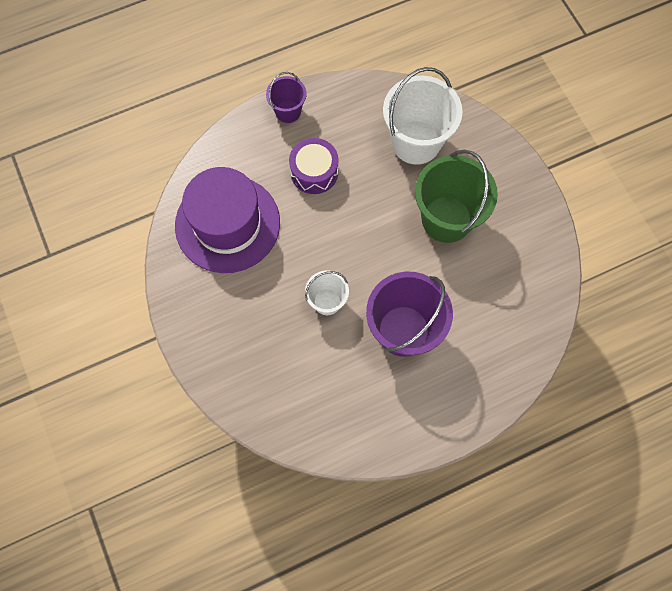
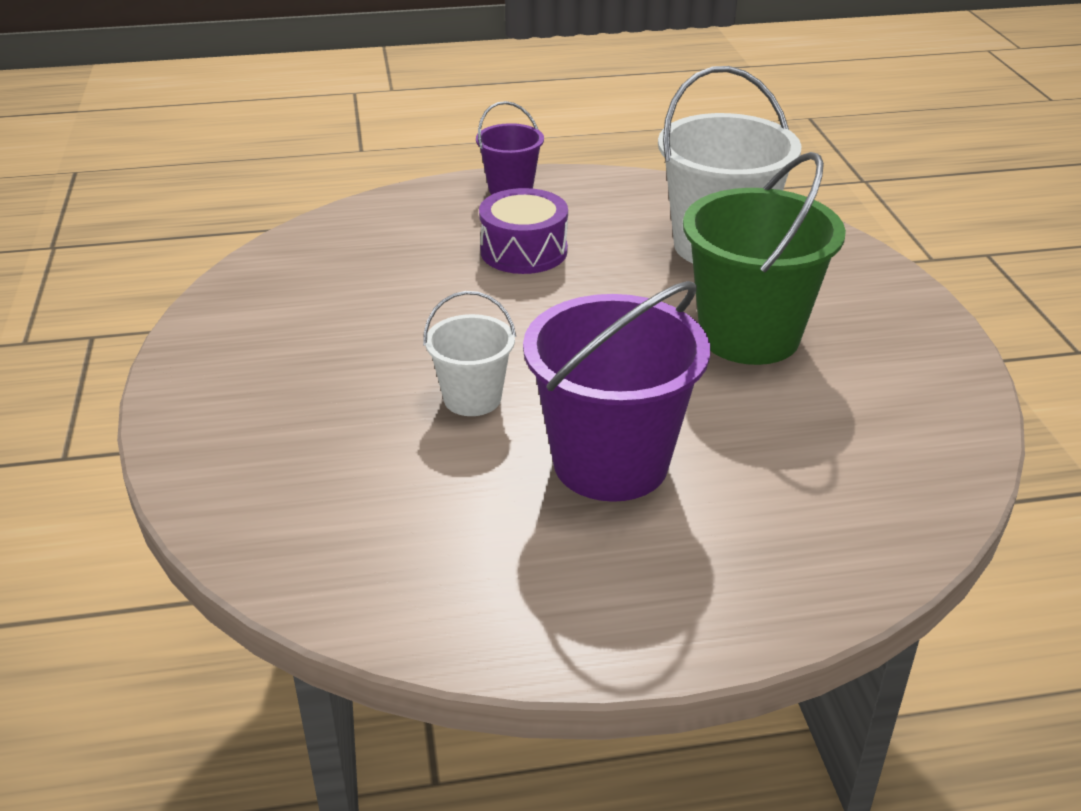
camera: 15 degrees right, 35 degrees down
(227, 224) = (341, 282): purple hat -> none

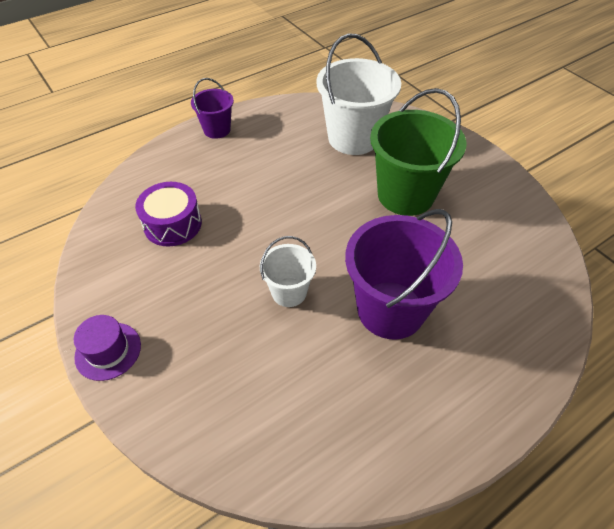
camera: 25 degrees left, 15 degrees up
(185, 388) = (108, 351): none -> purple hat
(524, 251) = (252, 173): purple drum -> purple drum (172, 224)

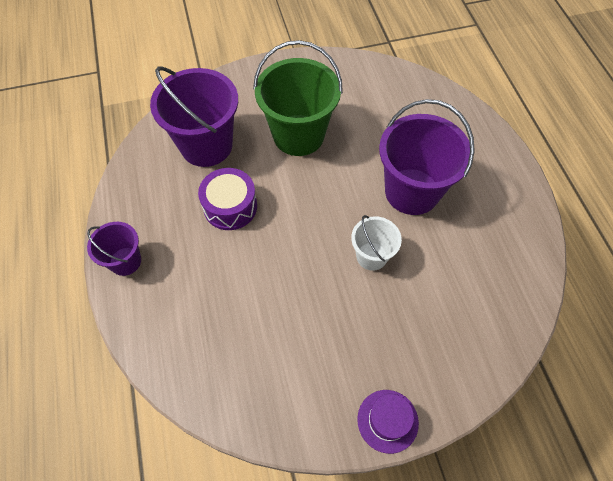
camera: 70 degrees left, 10 degrees up
(172, 224) = (252, 335): purple drum -> purple drum (230, 206)
(353, 138) = (206, 145): white bucket -> purple bucket

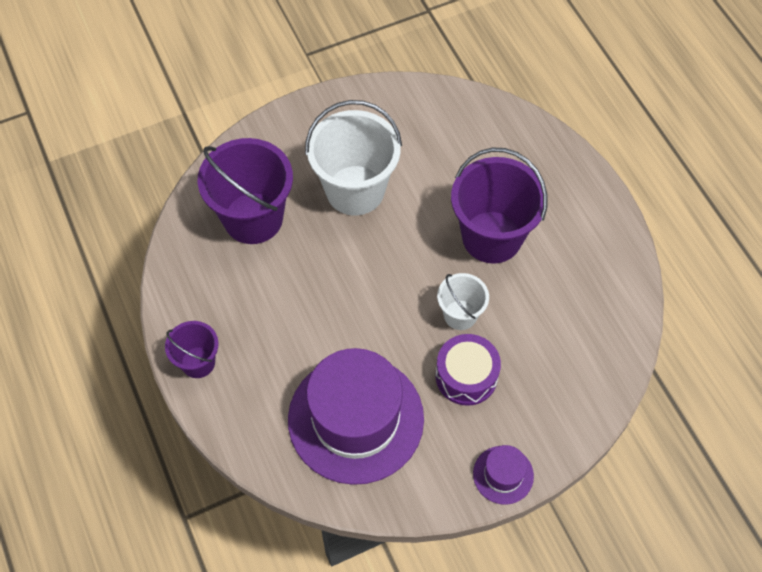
camera: 10 degrees left, 0 degrees up
(230, 206) = (297, 285): purple drum -> purple drum (466, 376)
(255, 338) = (355, 419): none -> purple hat
(298, 135) = (355, 190): green bucket -> white bucket

